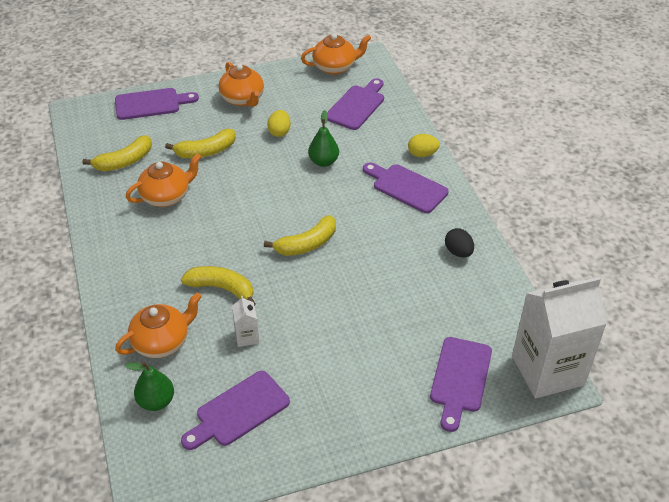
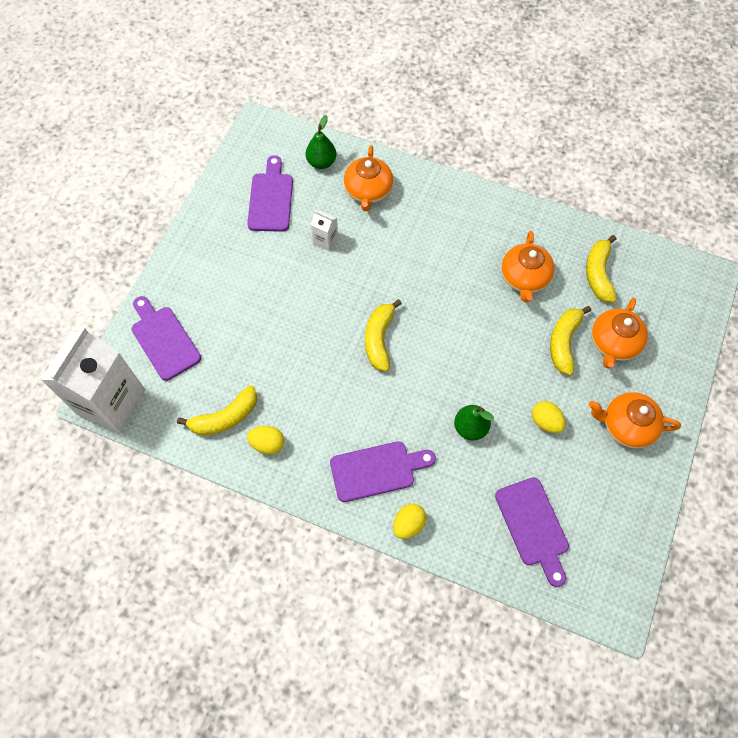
camera: 130 degrees right, 20 degrees up
(151, 104) = (676, 342): purple cutting board -> none
(222, 288) = (385, 253): yellow banana -> yellow banana (225, 417)
(335, 67) = (621, 560): orange teapot -> orange teapot (613, 343)
(458, 252) = (267, 444): black egg -> yellow egg

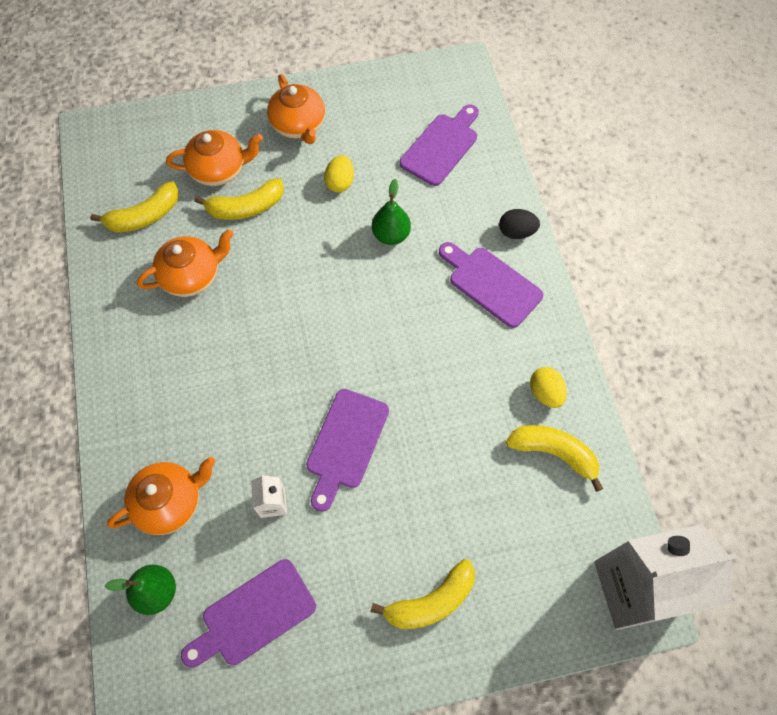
camera: 125 degrees left, 0 degrees up
(164, 340) = (526, 590): purple cutting board -> purple cutting board (345, 443)
(379, 339) = (358, 365): yellow banana -> yellow banana (431, 601)
(408, 524) = (516, 232): yellow egg -> black egg

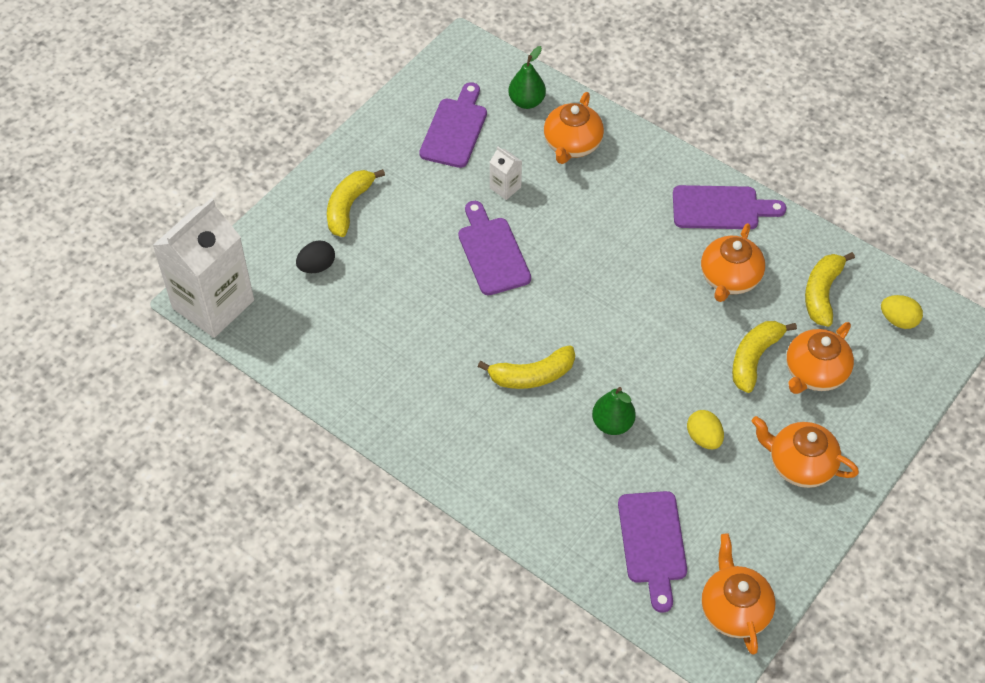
camera: 140 degrees right, 10 degrees down
(430, 82) = (734, 609): none -> orange teapot
(491, 284) = (489, 443): purple cutting board -> purple cutting board (720, 208)
(516, 232) = (508, 506): black egg -> black egg (317, 266)
(545, 393) = (374, 387): yellow egg -> yellow egg (898, 320)
(554, 452) = (334, 349): yellow banana -> yellow banana (532, 376)

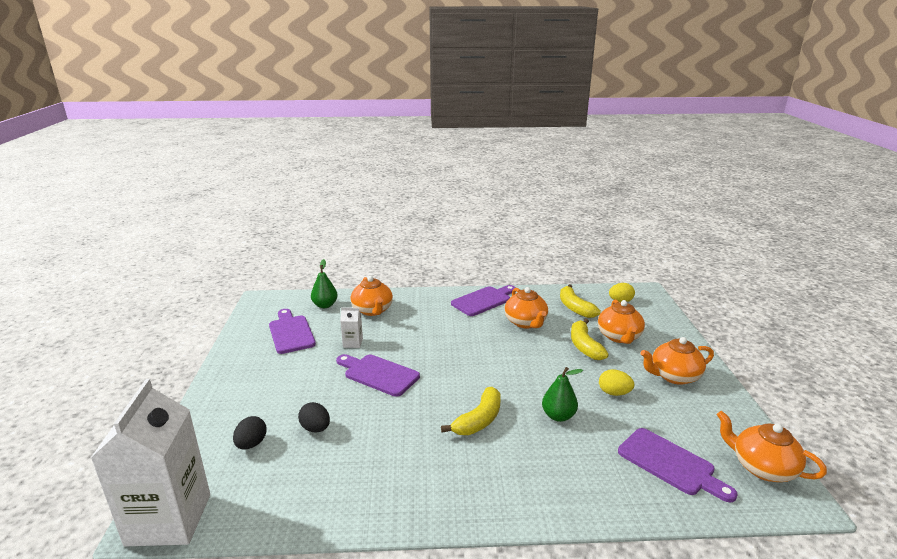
camera: 40 degrees left, 30 degrees down
(348, 207) = (248, 399): yellow banana -> none
(381, 284) = (315, 428): none -> black egg

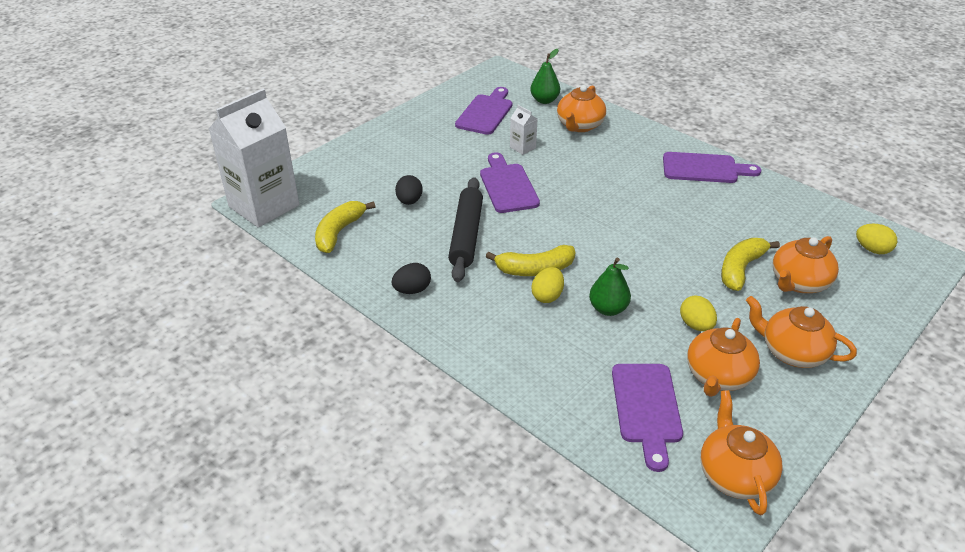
camera: 45 degrees right, 15 degrees up
(251, 444) = (357, 187): black egg -> black egg (412, 290)
(398, 427) = (466, 235): none -> black rolling pin
(513, 433) = (547, 296): none -> yellow egg
(526, 323) = (714, 213): orange teapot -> orange teapot (718, 376)
(575, 308) = (798, 227): yellow banana -> yellow banana (339, 232)

